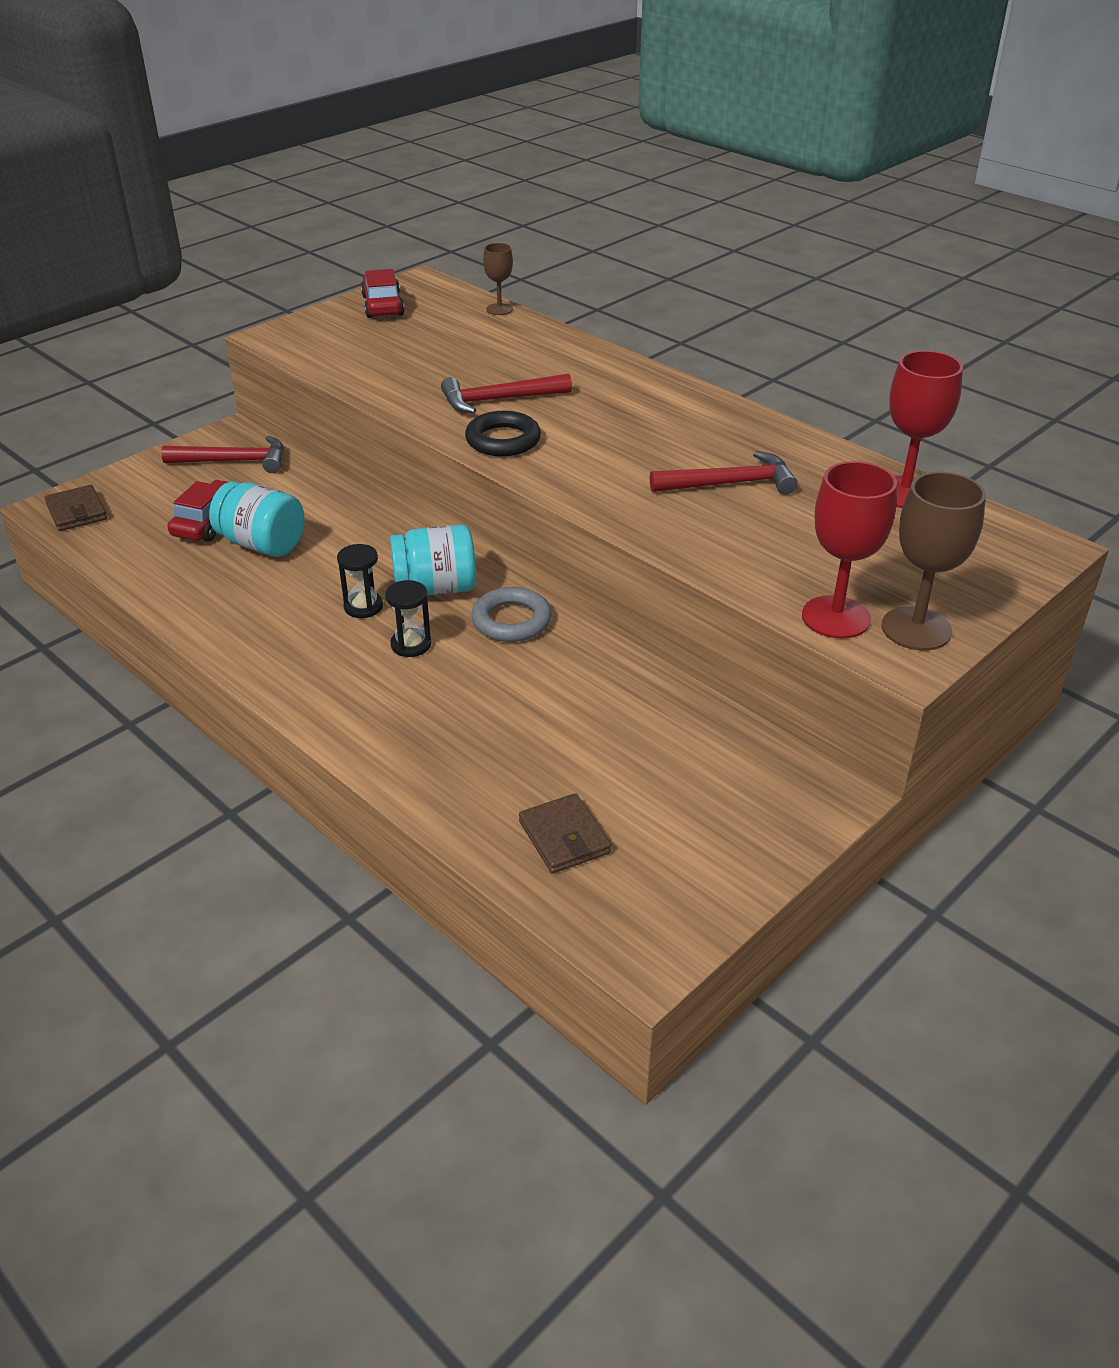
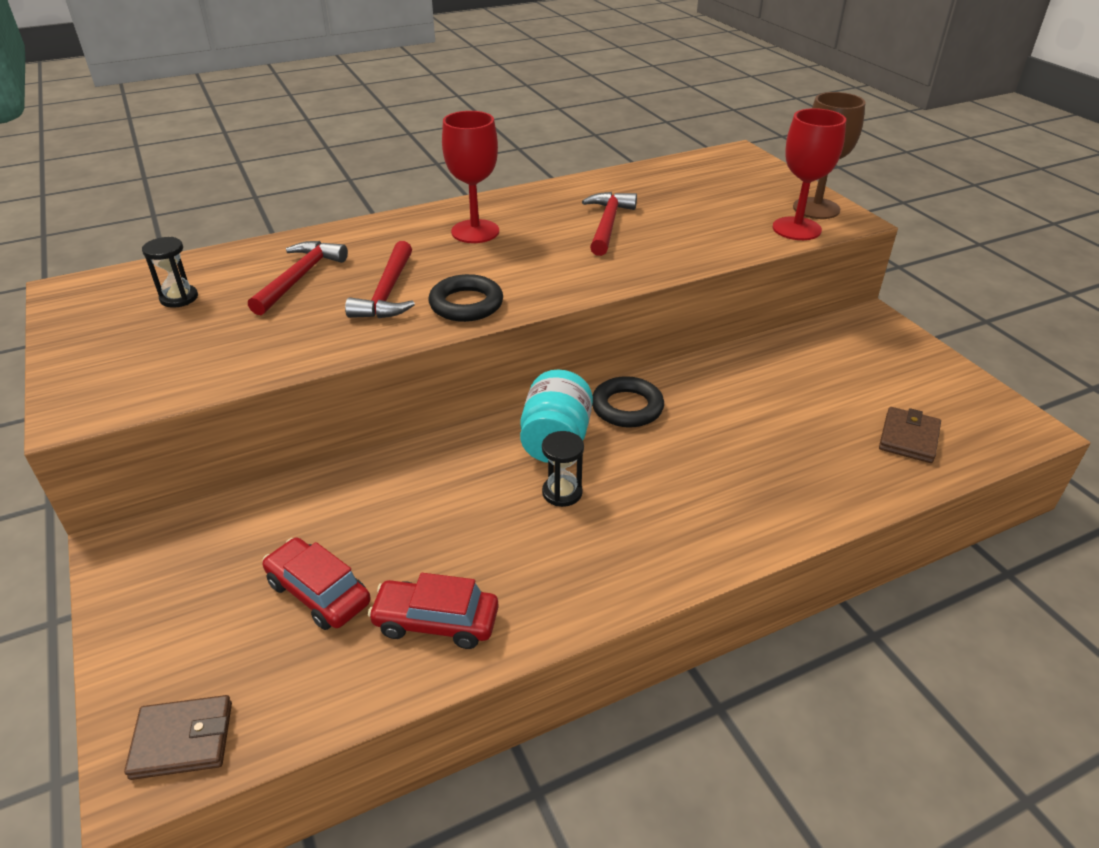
camera: 70 degrees left, 0 degrees up
(234, 461) = (192, 552): red hammer -> red hammer (299, 278)
(262, 544) = (400, 552): turquoise jar -> none
(382, 306) = (98, 323): red car -> red car (436, 622)
(411, 644) = (637, 472): black hourglass -> black hourglass (179, 298)
(499, 309) = (198, 259): brown goblet -> none
(511, 621) = (627, 407): grey ring -> black ring
(564, 837) = (908, 438): brown wallet -> brown wallet turned 60 degrees counterclockwise
(904, 493) = (655, 173): red goblet -> red goblet (475, 231)

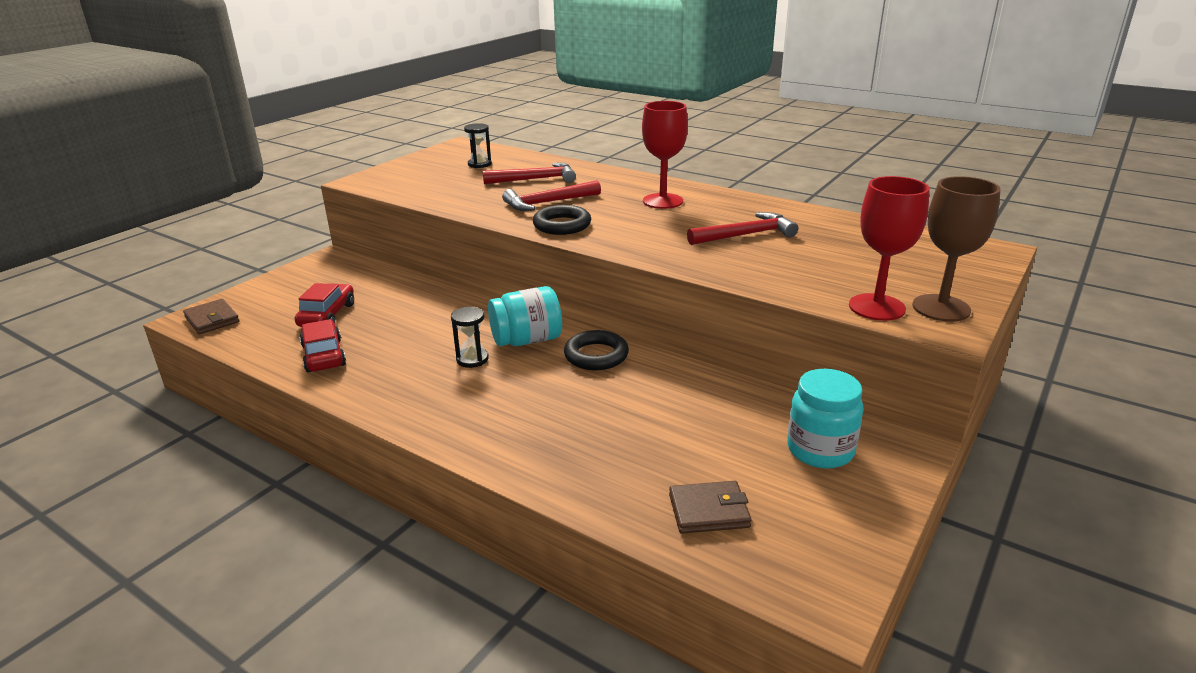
camera: 60 degrees right, 10 degrees down
(856, 355) = (820, 450): none -> turquoise jar

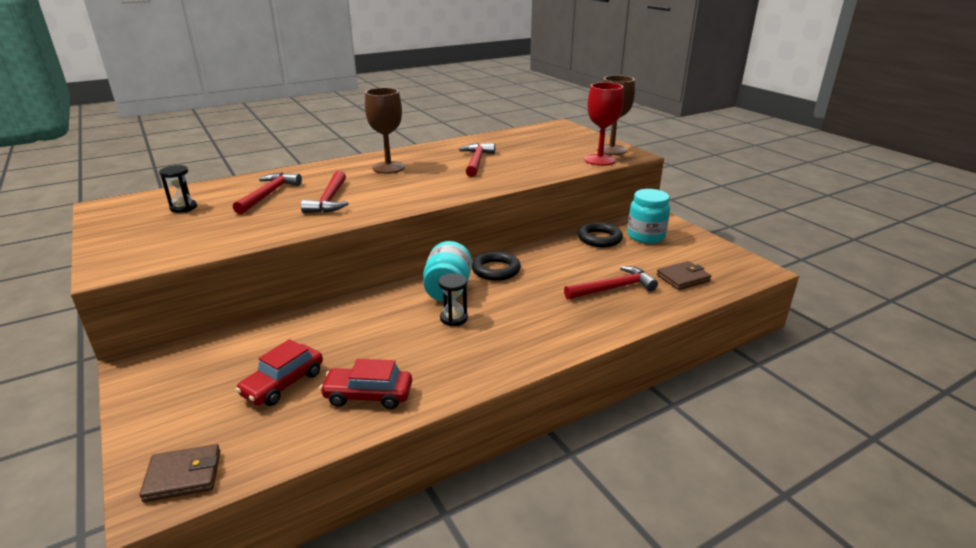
camera: 65 degrees left, 0 degrees up
(327, 315) = (283, 383): red car -> red car turned 90 degrees counterclockwise
(562, 225) = (383, 204): black ring -> black ring (599, 238)
(622, 450) = (613, 288): none -> red hammer
(662, 201) = (388, 167): red goblet -> brown goblet
(709, 511) = (683, 278): brown wallet -> brown wallet turned 45 degrees clockwise

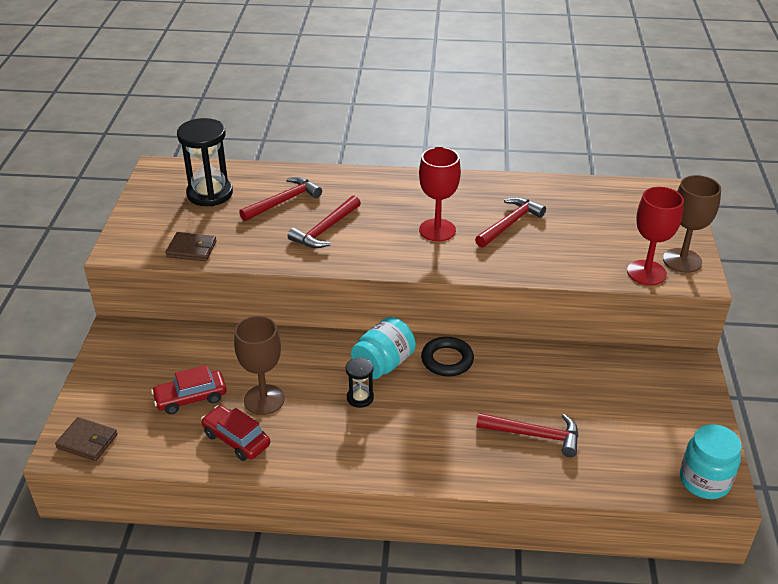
camera: 35 degrees right, 10 degrees up
(183, 207) = (210, 193): black hourglass -> black hourglass, size x1.95
(388, 167) = (415, 201): brown goblet -> brown goblet (264, 400)
(427, 177) = (437, 230): none -> red goblet
(599, 238) = (592, 366): black ring -> none
(645, 236) = (648, 386): turquoise jar -> turquoise jar (704, 481)
(683, 278) = (621, 458): brown wallet -> brown wallet (192, 249)

